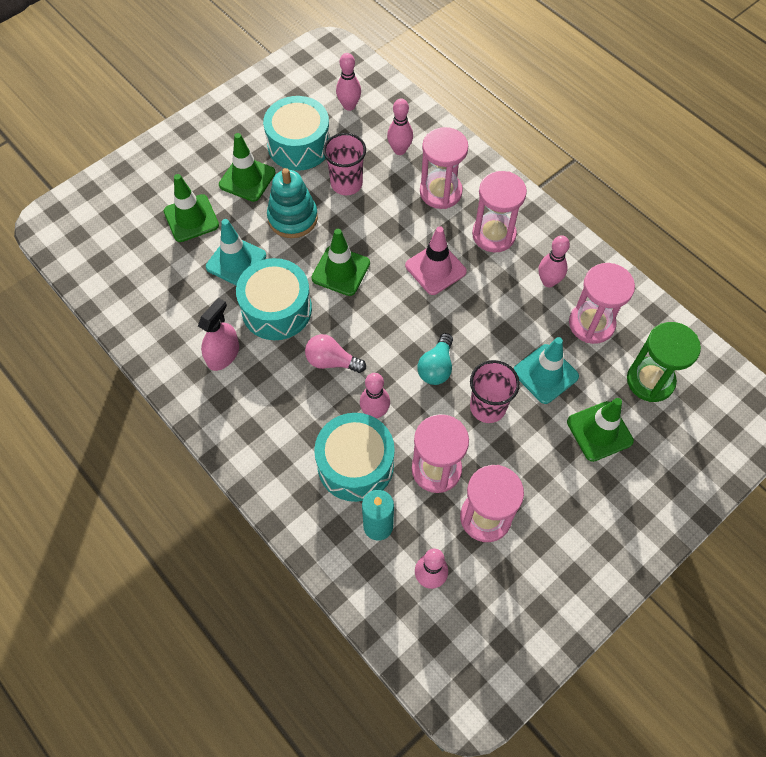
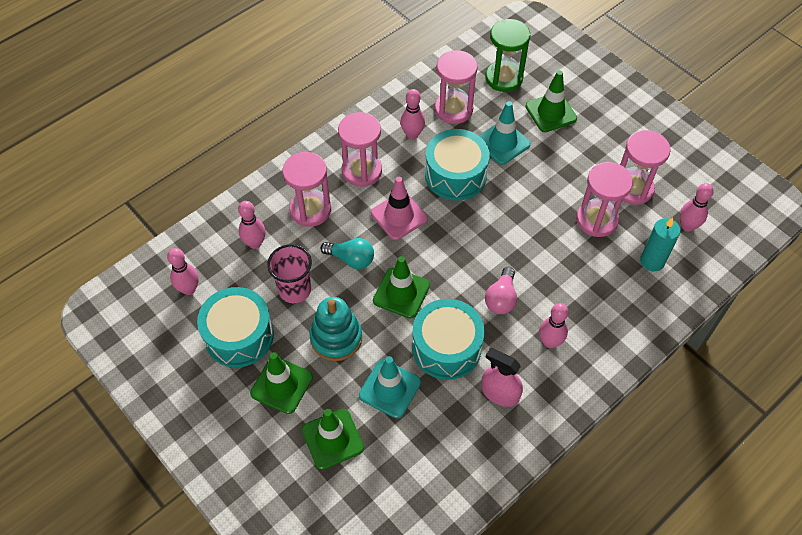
camera: 90 degrees left, 5 degrees down
(355, 464) = (600, 278): turquoise drum -> turquoise drum (455, 175)
(375, 412) = (549, 264): pink bowling pin -> pink bowling pin (550, 342)
(436, 367) = (501, 217): turquoise light bulb -> turquoise light bulb (351, 259)
(487, 407) = (536, 183): pink cup -> none

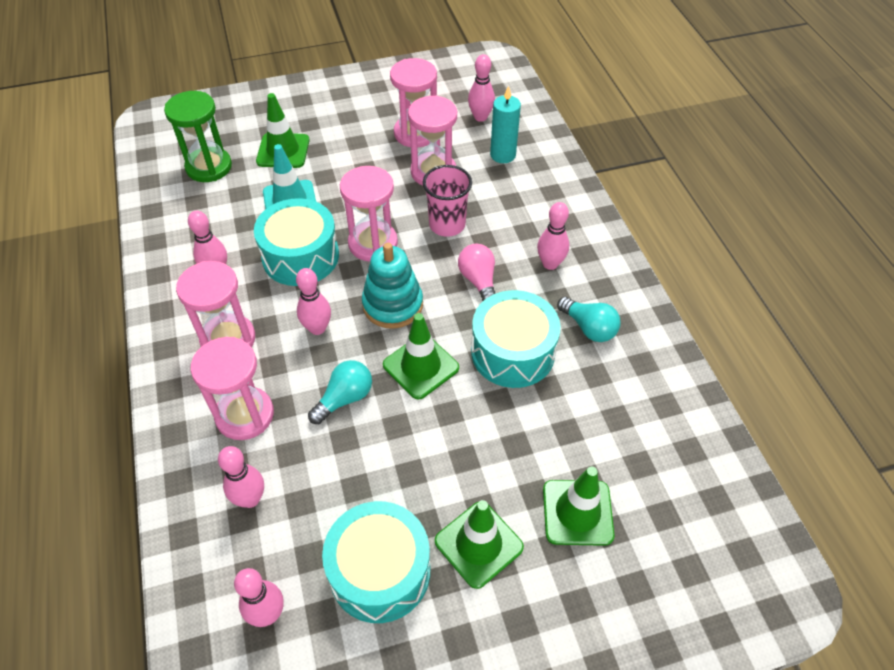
camera: 65 degrees left, 5 degrees down
(295, 290) = (350, 477): pink cup -> pink cup (447, 225)
(336, 338) = (444, 456): turquoise stacking toy -> turquoise stacking toy (393, 305)
(390, 389) = (538, 426): turquoise traffic cone -> none
(399, 216) = (317, 328): pink traffic cone -> pink bowling pin
(453, 109) = (213, 223): pink hourglass -> pink hourglass (373, 243)
(500, 393) = (589, 328): pink spray bottle -> turquoise light bulb
(501, 298) = (479, 281): pink light bulb -> pink light bulb turned 150 degrees counterclockwise

